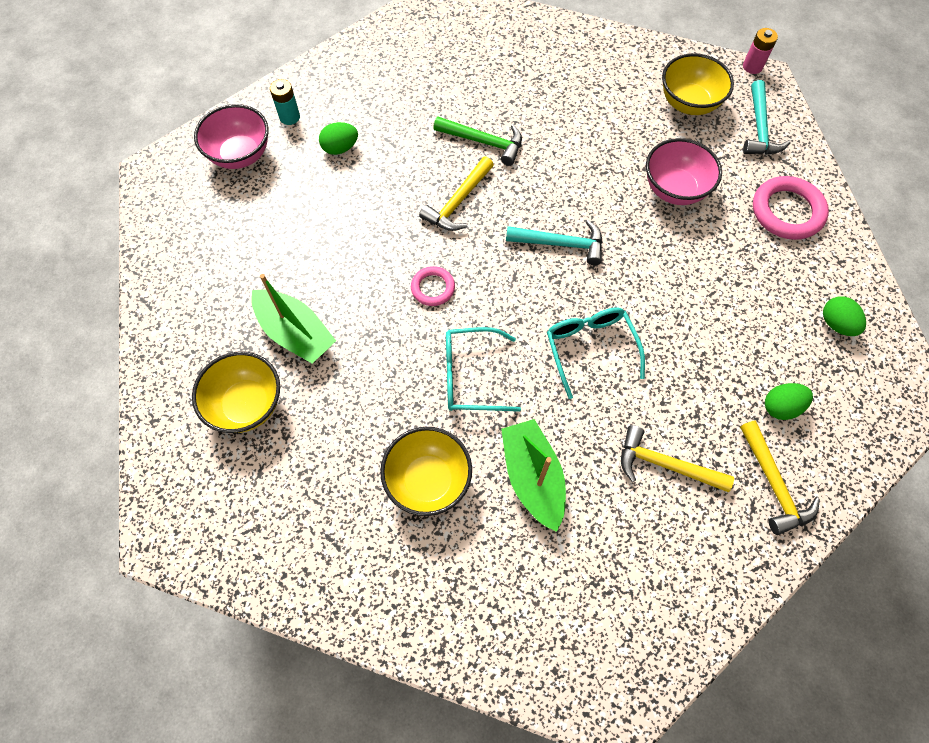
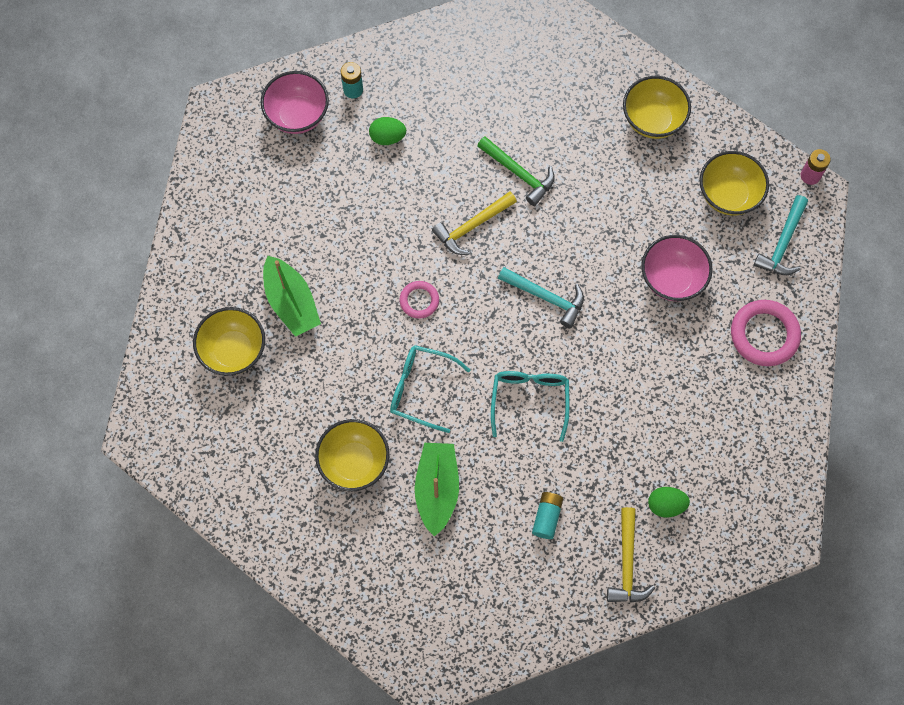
camera: 20 degrees right, 5 degrees up
(588, 63) = (652, 120): none -> yellow bowl
(664, 464) = (547, 517): yellow hammer -> turquoise battery
(836, 324) = (752, 452): green egg -> none

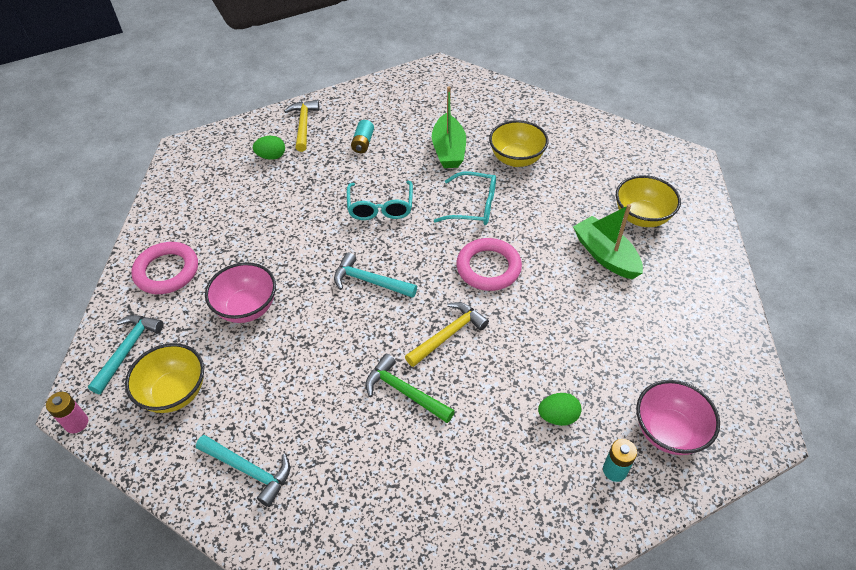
camera: 175 degrees right, 20 degrees down
(419, 301) = (488, 267): pink ring -> pink ring, size x1.74
(652, 120) = (249, 470): yellow bowl -> turquoise hammer

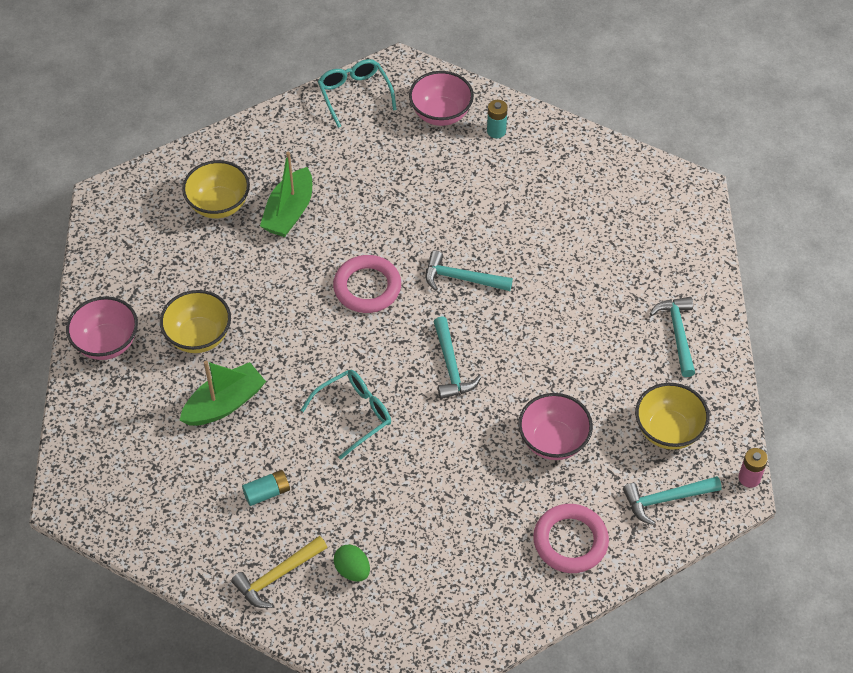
camera: 125 degrees left, 5 degrees up
(404, 392) = (537, 278): green hammer -> none
(448, 334) = (461, 278): yellow hammer -> turquoise hammer
(473, 206) = (296, 337): turquoise glasses -> turquoise glasses (354, 94)
(546, 117) = (107, 343): none -> pink bowl
(558, 417) = (480, 177): green egg -> none

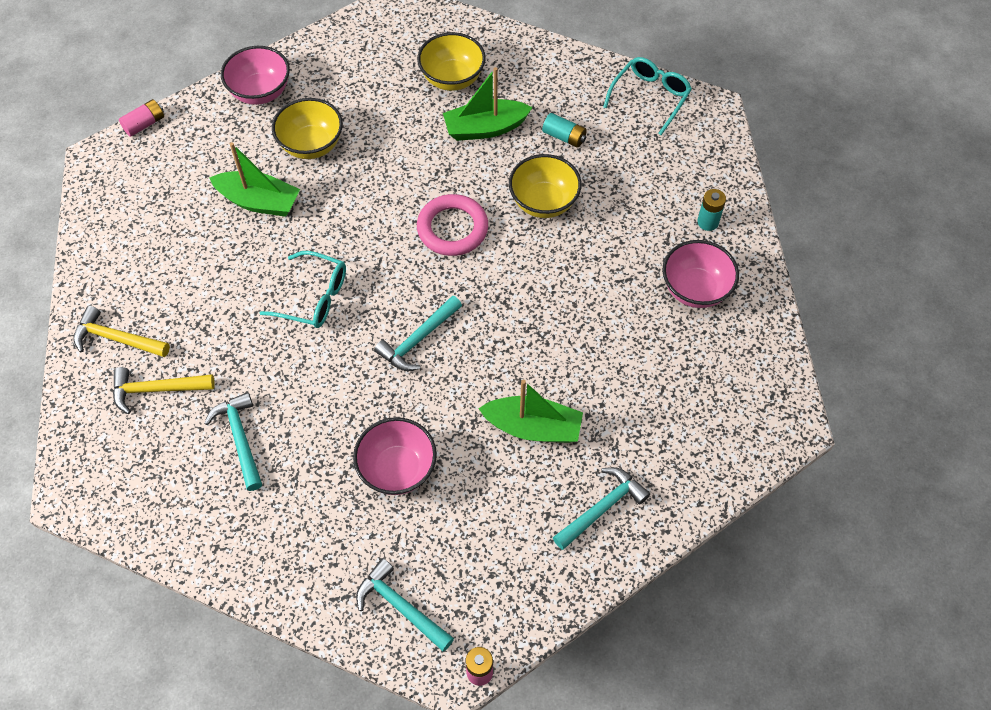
camera: 55 degrees right, 5 degrees up
(61, 447) = (144, 124): none -> pink battery
(267, 492) = (193, 283): turquoise battery -> turquoise battery (564, 137)
(352, 570) = (156, 390): green egg -> yellow hammer
(441, 114) = (688, 170): pink bowl -> pink bowl (695, 289)
(461, 278) = (519, 292): turquoise hammer -> turquoise hammer (240, 438)
(570, 541) = (297, 547): pink ring -> none
(583, 337) = (533, 427): none -> green boat
(668, 430) = (481, 563): yellow bowl -> yellow bowl (543, 202)

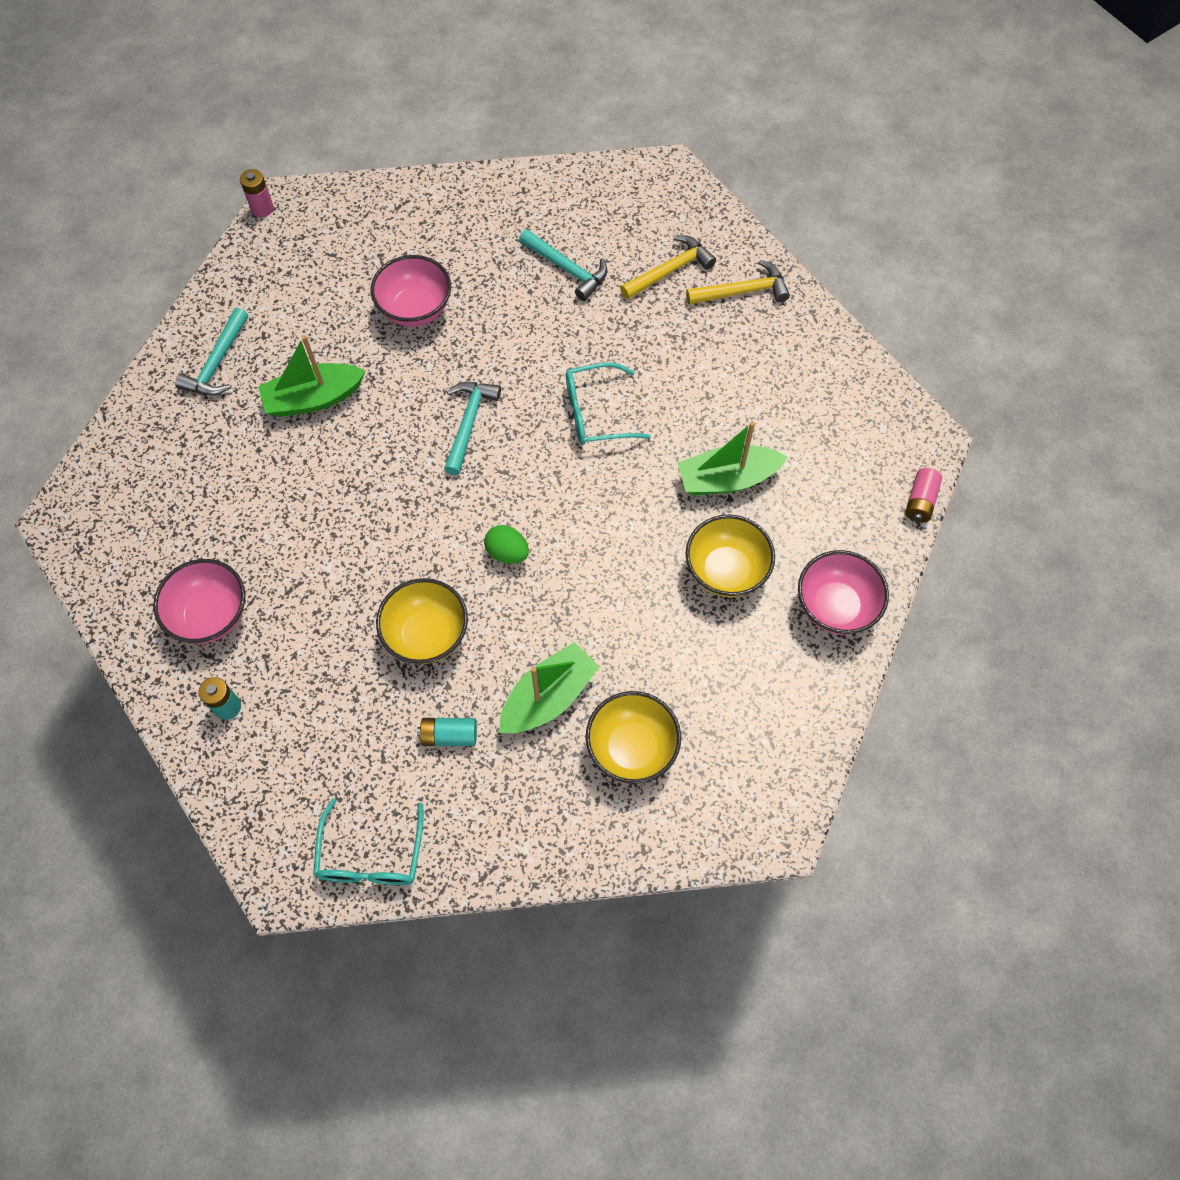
camera: 150 degrees right, 5 degrees up
(400, 606) = (350, 220): turquoise hammer -> none
(452, 228) = (507, 552): pink ring -> green egg

